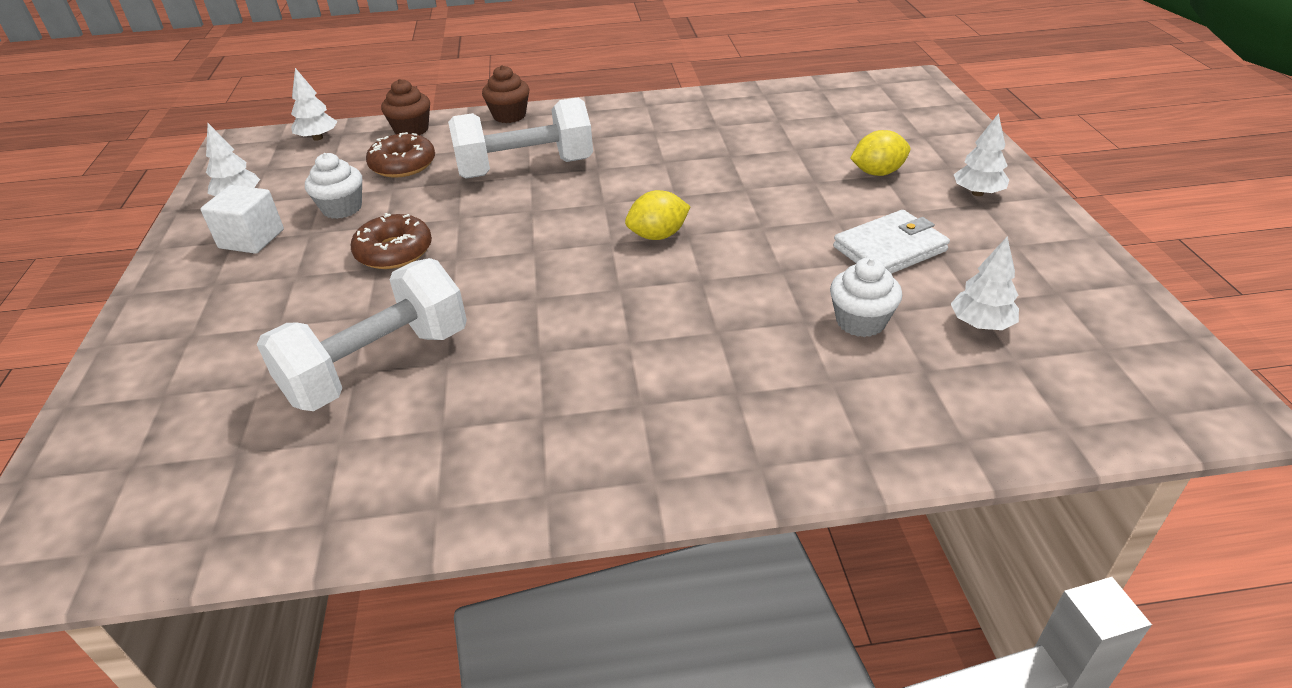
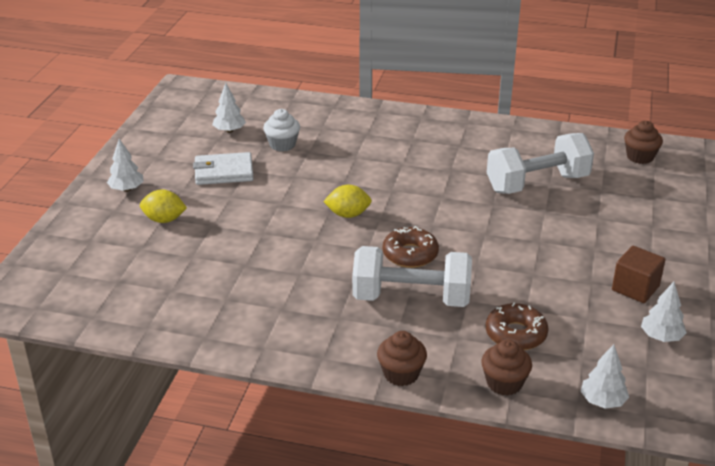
camera: 160 degrees left, 5 degrees down
(147, 499) = (640, 157): none -> brown cupcake
(251, 239) = (635, 288): white cube -> brown cube
(342, 208) = (567, 299): white cupcake -> none
(394, 252) = (526, 249): brown donut -> brown donut (410, 254)

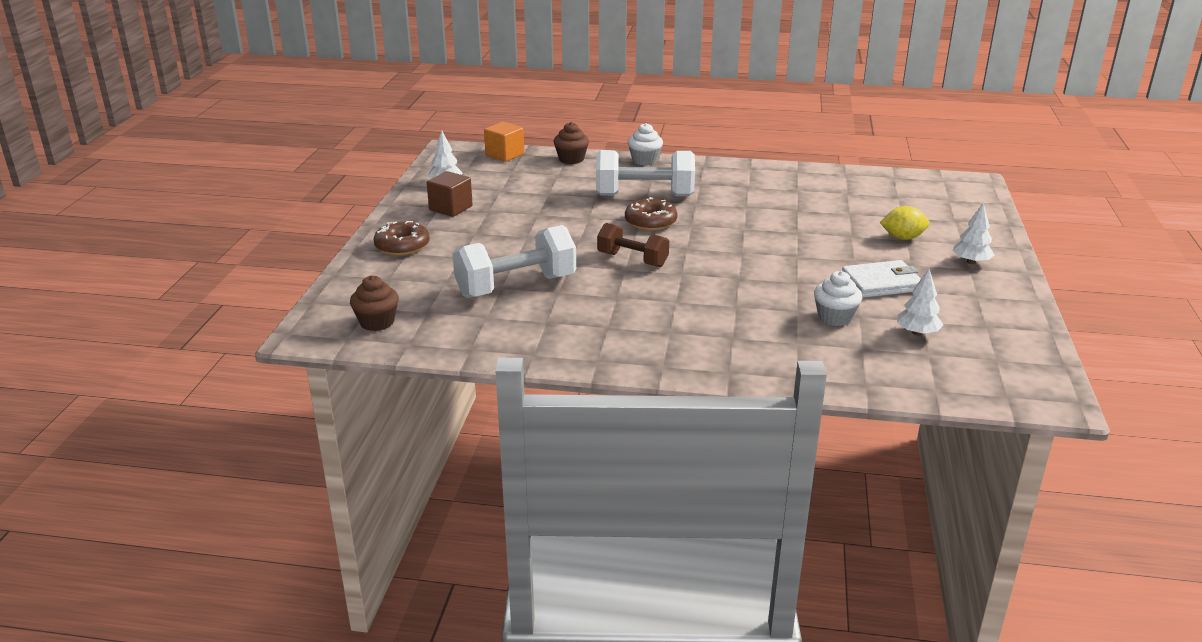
camera: 175 degrees right, 5 degrees down
(348, 214) = (721, 249): yellow lemon -> none
(401, 374) = (644, 160): brown cupcake -> white cupcake
(434, 206) = (632, 260): none -> brown dumbbell
(515, 334) = (559, 180): brown donut -> brown donut (402, 246)
(602, 401) = (504, 155): white tree -> orange cube

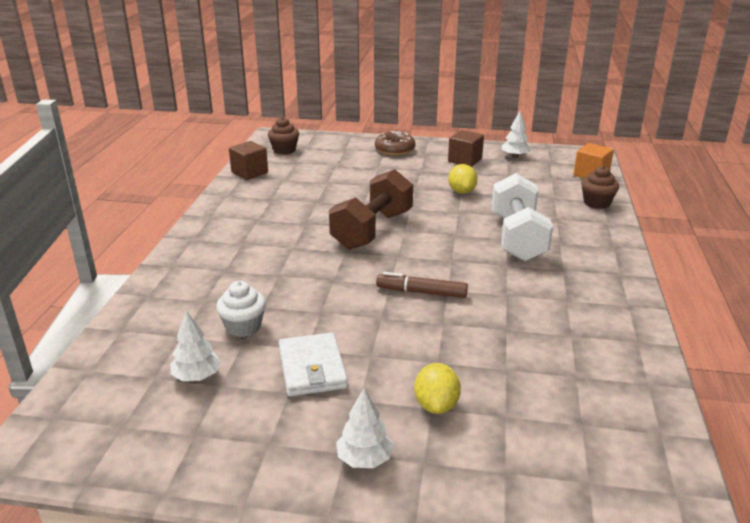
camera: 90 degrees right, 0 degrees up
(458, 344) = (249, 173): none -> brown cube
(516, 286) = (328, 187): white dumbbell -> none
(539, 214) = (461, 192): none -> yellow lemon
(632, 260) = (372, 230): brown dumbbell -> brown dumbbell, size x1.61
(644, 160) = (615, 239): white cupcake -> none
(650, 222) = (453, 239): brown donut -> none
(752, 239) = (421, 292): none -> brown marker

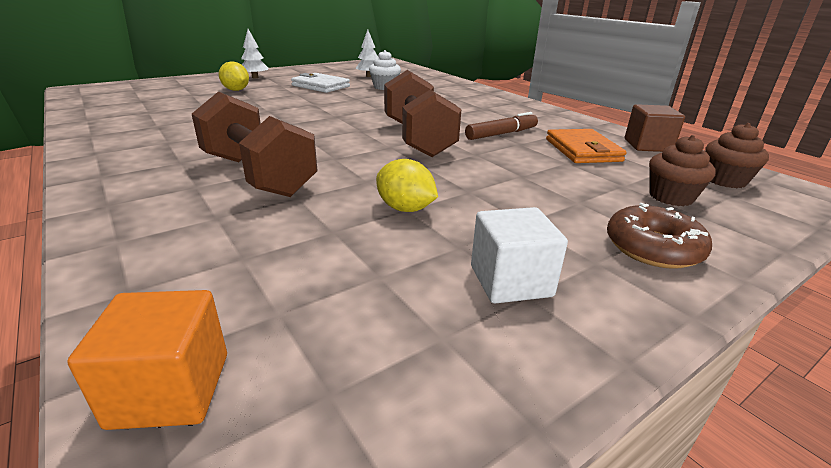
camera: 135 degrees right, 0 degrees up
(295, 184) = (582, 150): none -> orange wallet
(421, 292) = (305, 118): brown marker -> brown marker (501, 134)
(465, 160) = (510, 281): brown cube -> white cube
(515, 156) = (441, 362): white tree -> none
(517, 238) = (258, 175): white dumbbell -> brown dumbbell
(596, 203) = (142, 279): brown cupcake -> brown cupcake (671, 197)

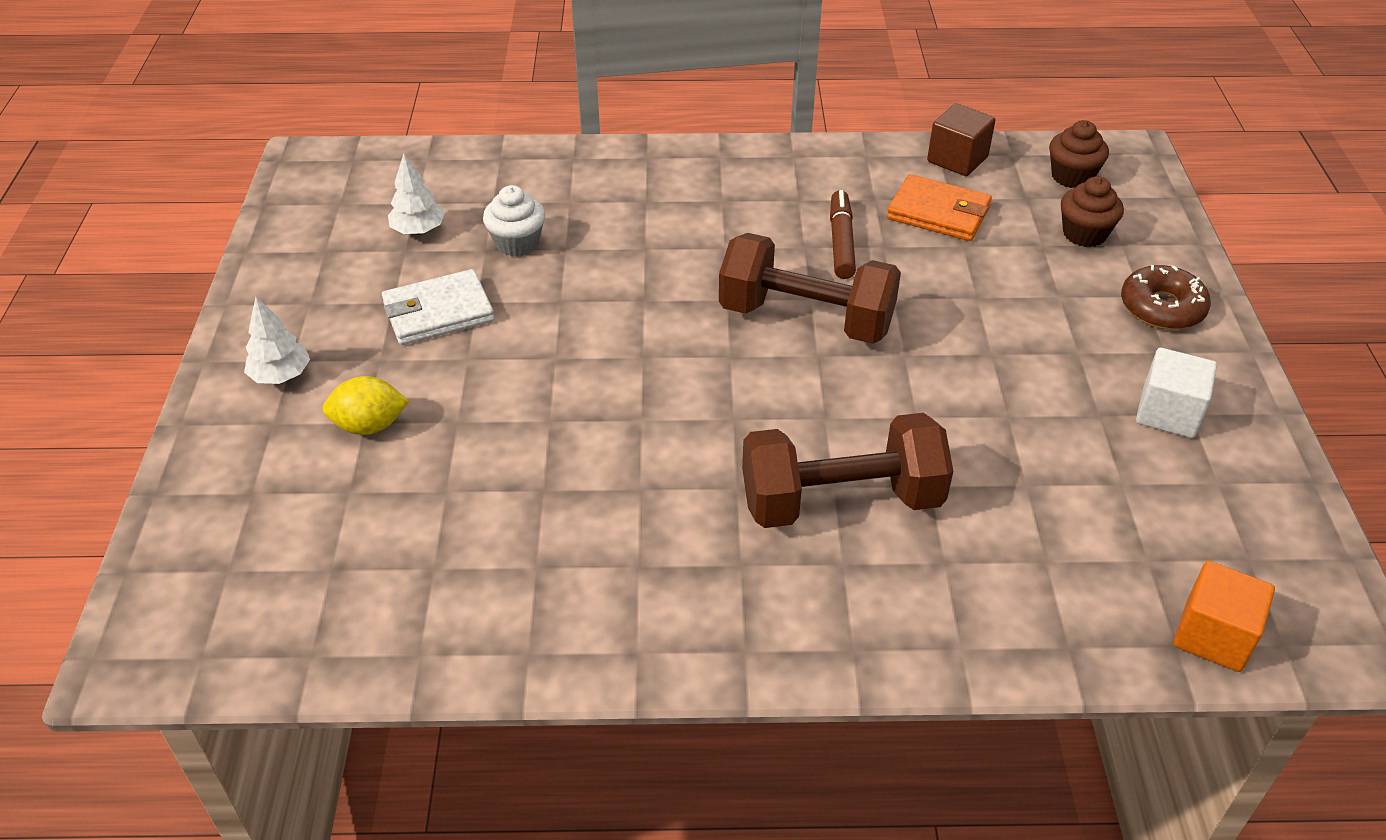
camera: 55 degrees left, 15 degrees up
(405, 209) = (1006, 416): yellow lemon -> none

